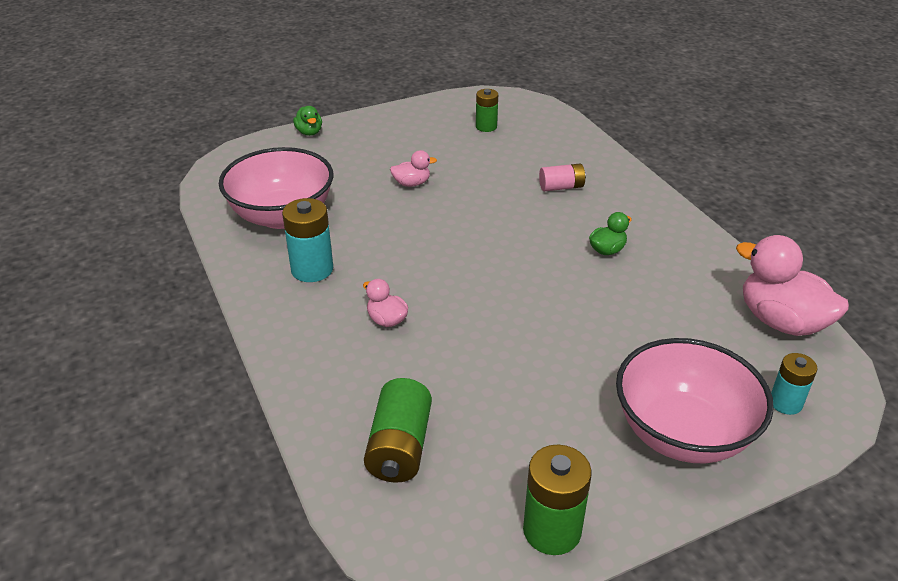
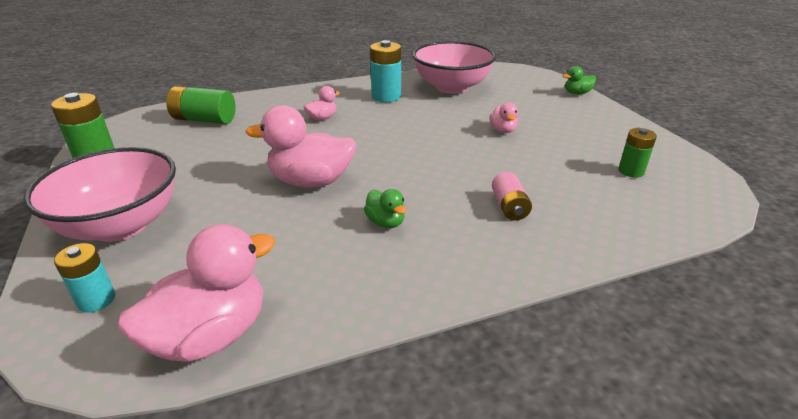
camera: 95 degrees right, 5 degrees down
(551, 305) = (311, 181): none -> pink duck

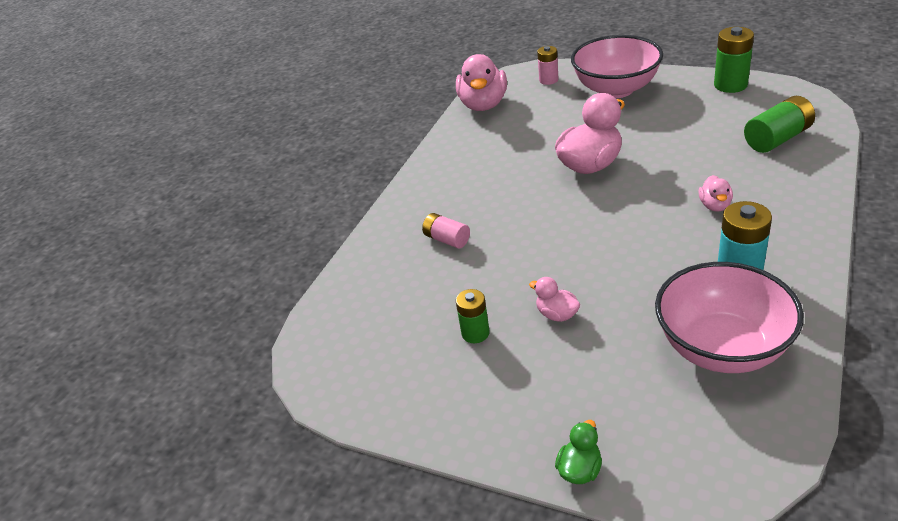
camera: 140 degrees right, 5 degrees up
(96, 300) = (548, 80): turquoise battery -> pink battery
(385, 222) = (501, 179): green duck -> none
(631, 171) = (395, 344): green battery -> green battery (475, 333)

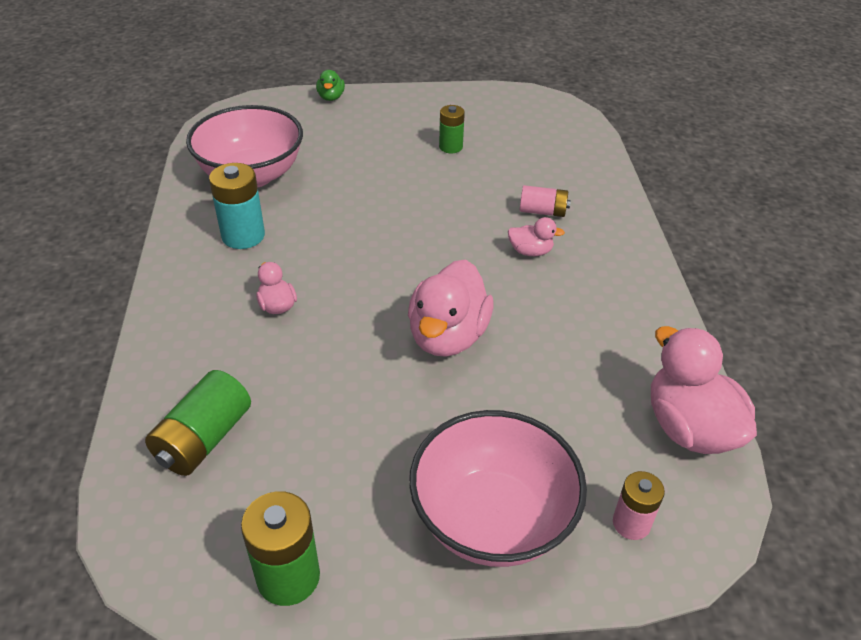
camera: 145 degrees right, 5 degrees up
(557, 314) = (393, 171): pink duck -> pink duck (530, 251)

